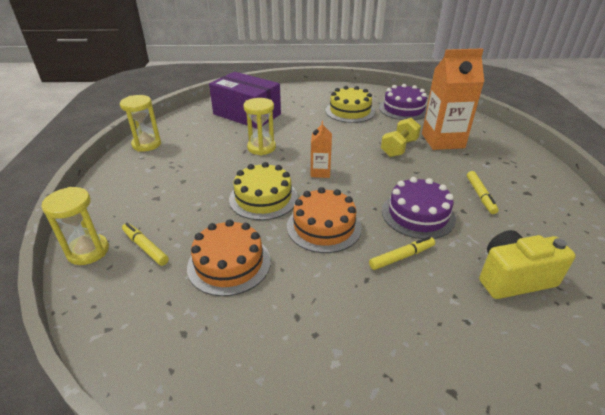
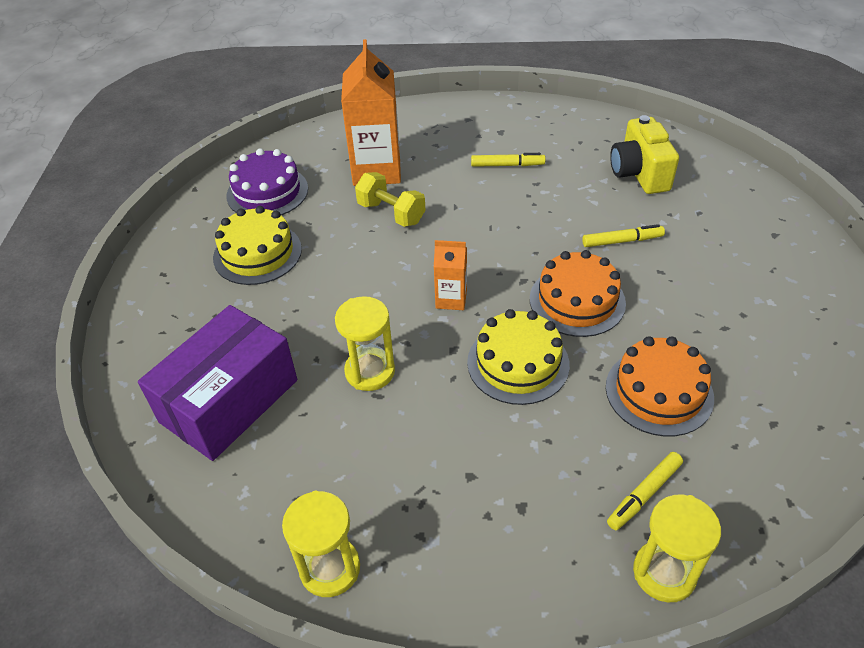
camera: 85 degrees left, 10 degrees up
(401, 257) = (622, 241): yellow marker -> yellow marker turned 105 degrees clockwise
(418, 214) = (546, 218): purple cake -> none

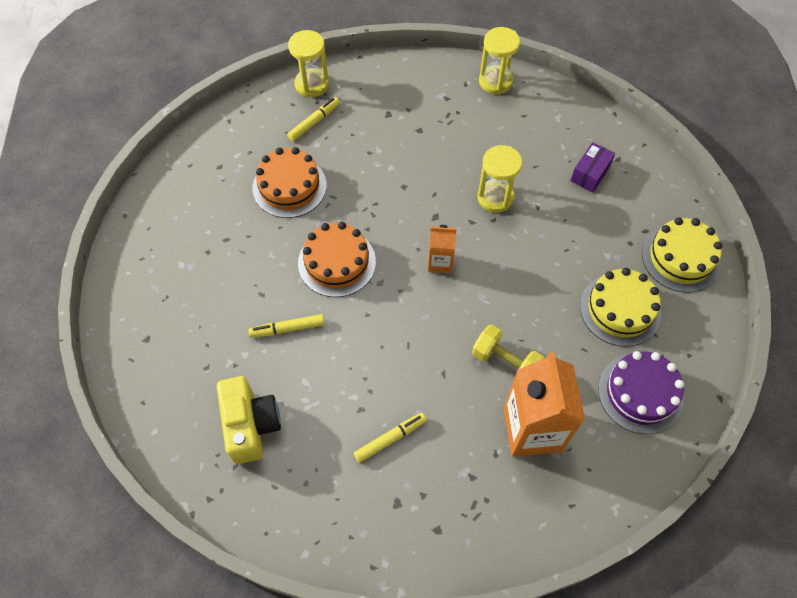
camera: 175 degrees right, 15 degrees up
(229, 401) = (590, 173): purple box -> purple box, size x0.46
(507, 165) = (390, 439): yellow marker -> yellow marker turned 150 degrees clockwise
(518, 363) = (387, 206): yellow cake -> yellow cake (680, 258)

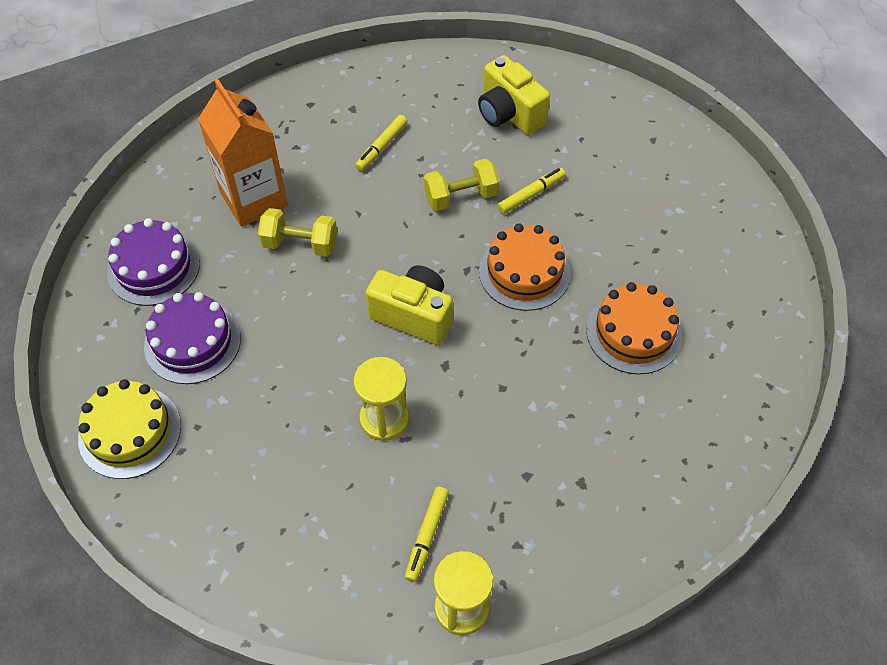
camera: 155 degrees right, 5 degrees down
(312, 84) = (711, 485): yellow hourglass -> none
(314, 122) = (666, 428): yellow marker -> yellow marker (426, 536)
(347, 352) = (461, 197): none -> yellow dumbbell
(440, 262) = (413, 315): orange carton -> yellow camera
(590, 173) = (273, 505): purple box -> none
(620, 309) = (192, 342): yellow cake -> purple cake

